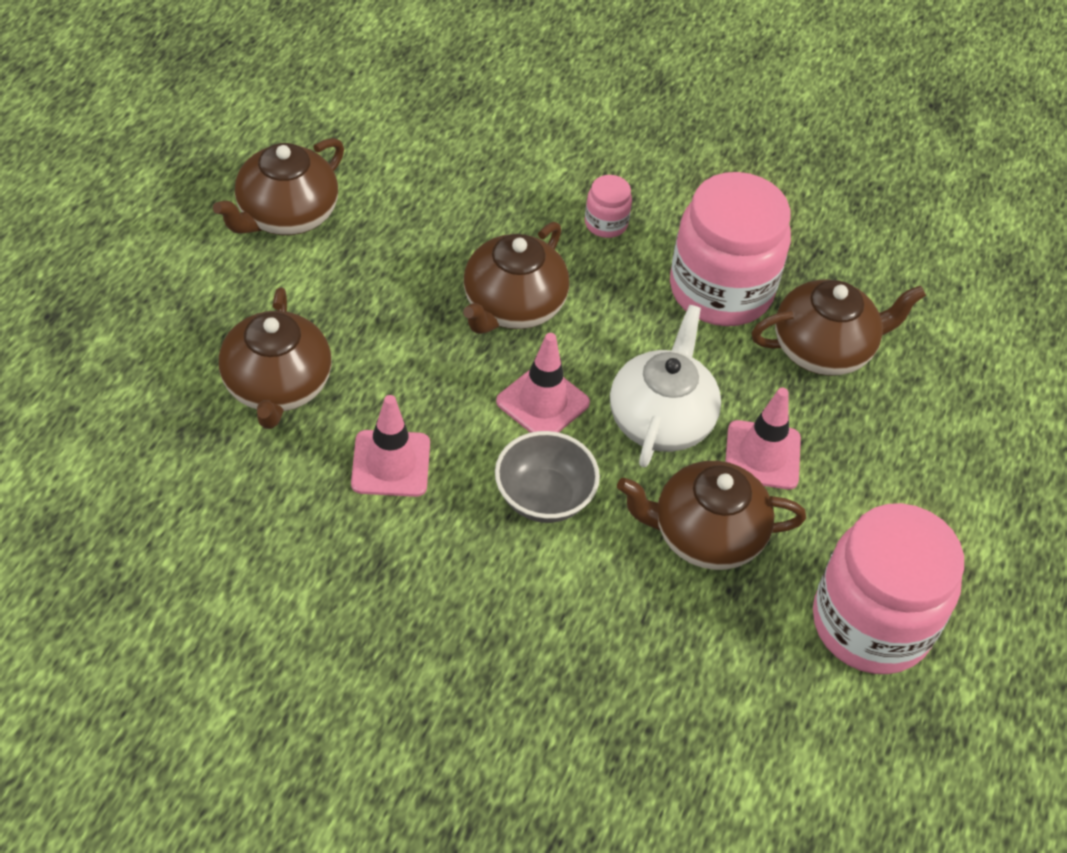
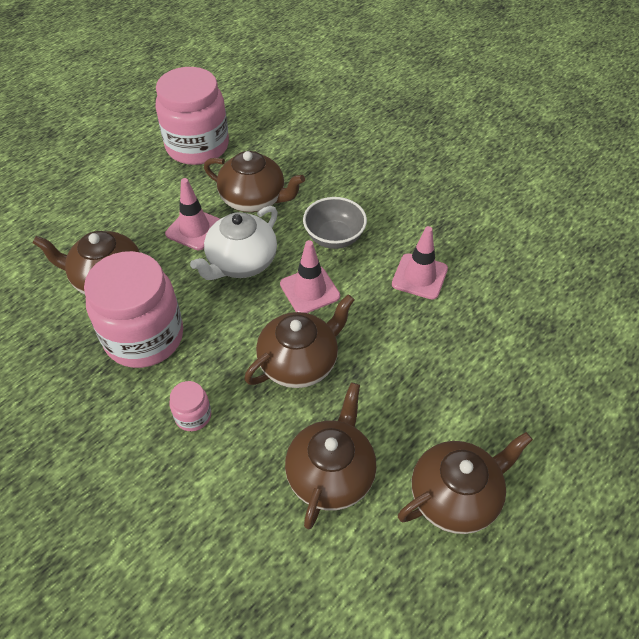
camera: 155 degrees left, 0 degrees up
(277, 386) = (484, 344): brown teapot -> brown teapot (331, 474)

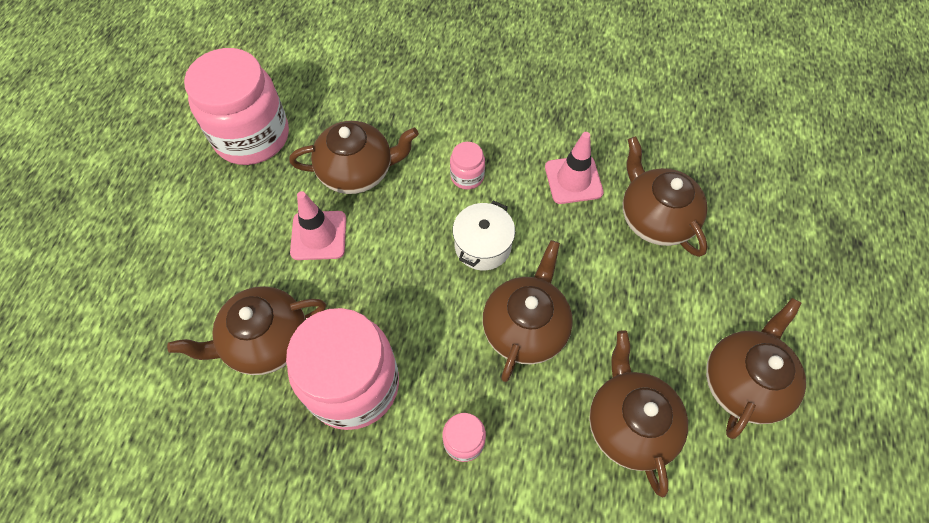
camera: 30 degrees left, 10 degrees up
(241, 262) = (394, 249): white teapot -> none
(310, 290) = (483, 246): pink traffic cone -> white pot
(334, 237) = (467, 176): grey bowl -> pink jar
(470, 335) = (655, 218): none -> brown teapot

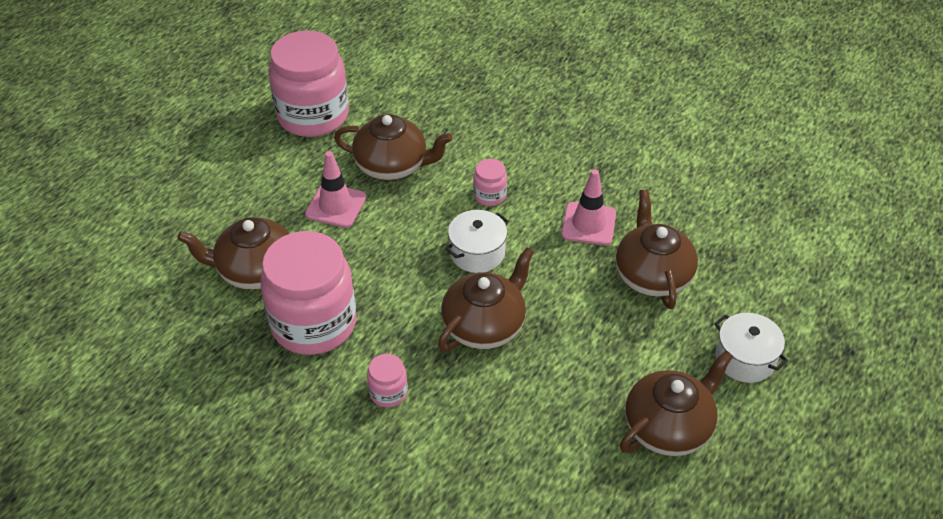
camera: 20 degrees right, 15 degrees down
(629, 424) = (542, 425): brown teapot -> none
(775, 282) = (745, 359): none -> white pot

